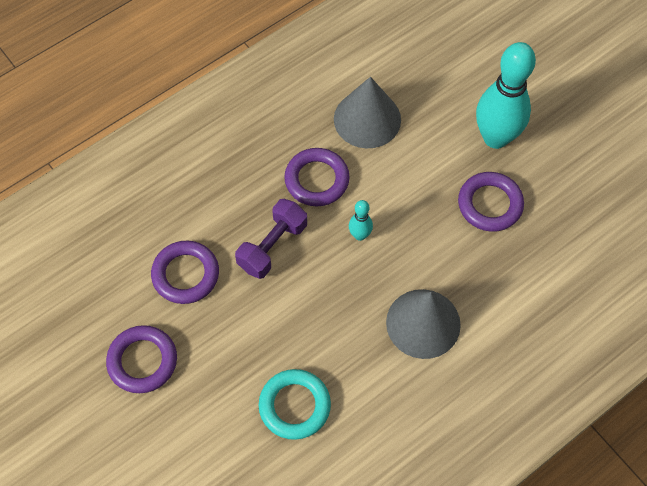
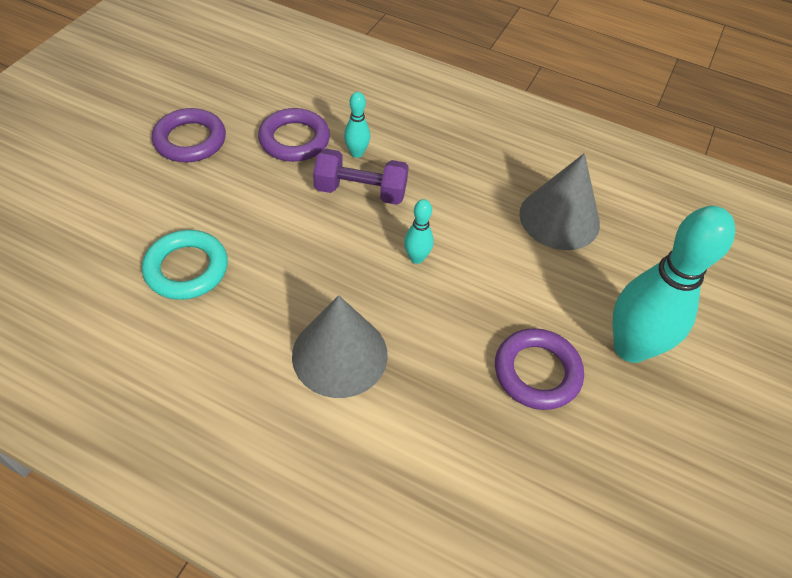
camera: 60 degrees right, 10 degrees down
(227, 231) = (357, 153): none -> turquoise bowling pin
(317, 180) = (458, 201): purple ring -> none

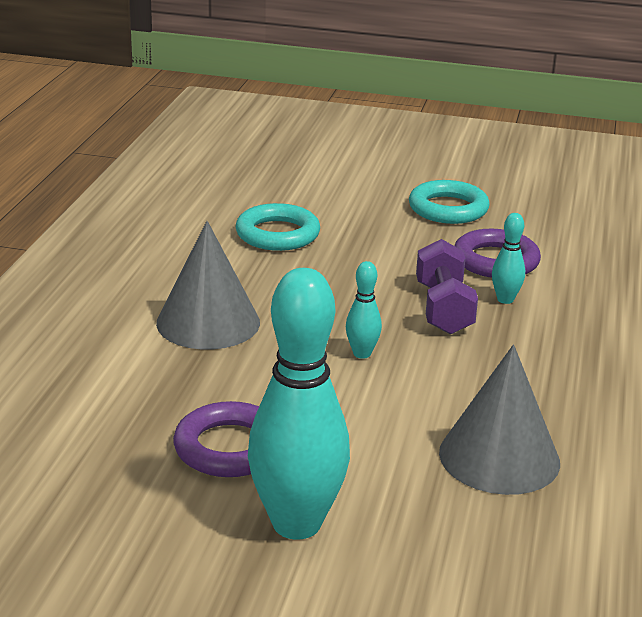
camera: 80 degrees right, 25 degrees down
(190, 140) = (448, 209): purple ring -> turquoise ring

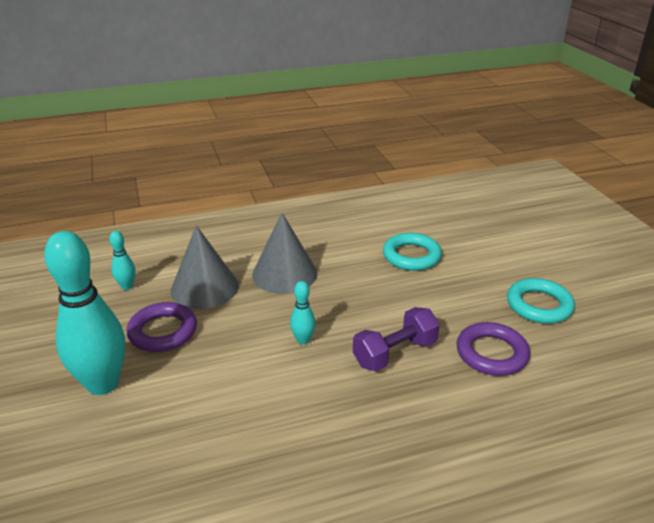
camera: 60 degrees right, 5 degrees up
(499, 457) = (227, 446): grey cone -> grey cone (204, 288)
(505, 299) = (440, 377): turquoise bowling pin -> turquoise bowling pin (127, 286)

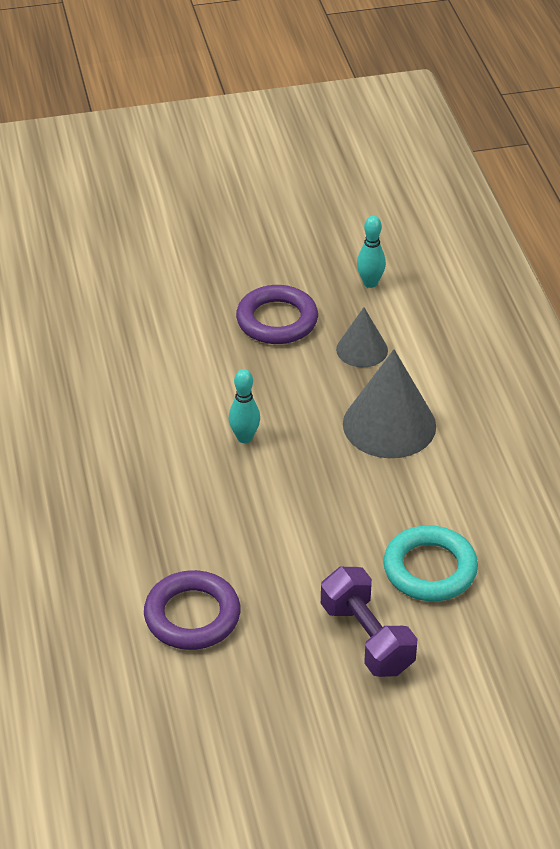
camera: 95 degrees right, 10 degrees up
(103, 384) = (197, 285): turquoise bowling pin -> none
(204, 288) = (362, 349): grey cone -> grey cone, size x0.58
(395, 353) = (207, 519): purple dumbbell -> purple dumbbell (367, 638)
(539, 305) = (288, 698): turquoise ring -> none

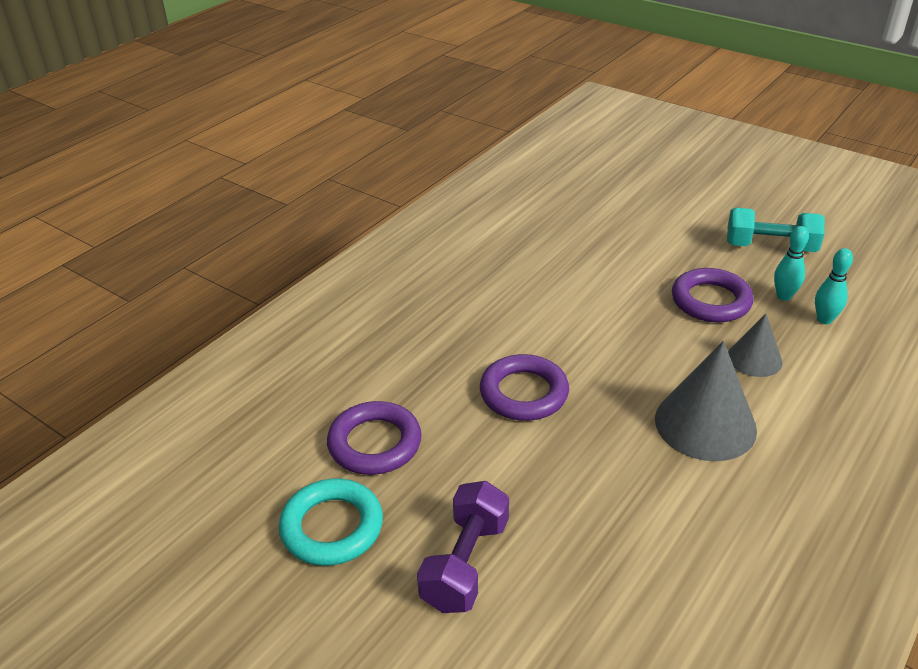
camera: 50 degrees right, 5 degrees down
(243, 495) = (524, 393): none -> purple ring
(244, 437) = (578, 358): turquoise bowling pin -> turquoise bowling pin (784, 296)
(262, 240) = (770, 247): none -> turquoise dumbbell
(430, 569) = (590, 554): turquoise ring -> turquoise ring (332, 527)

